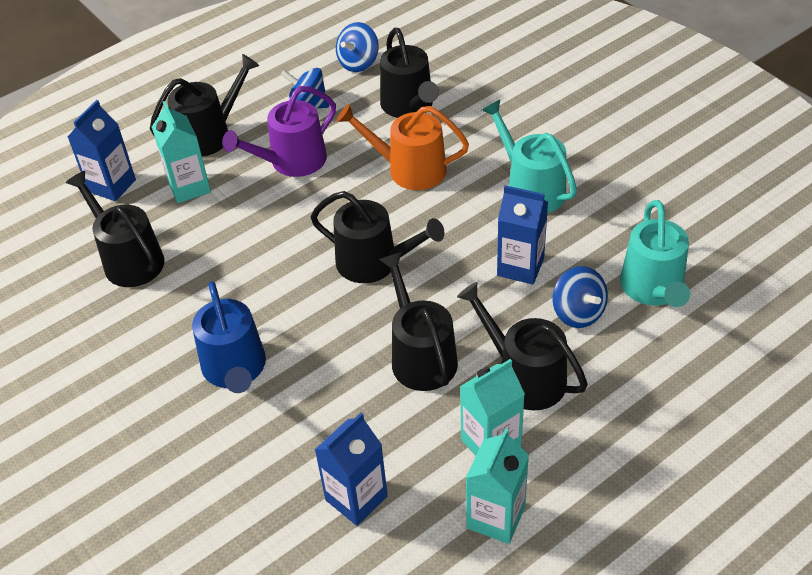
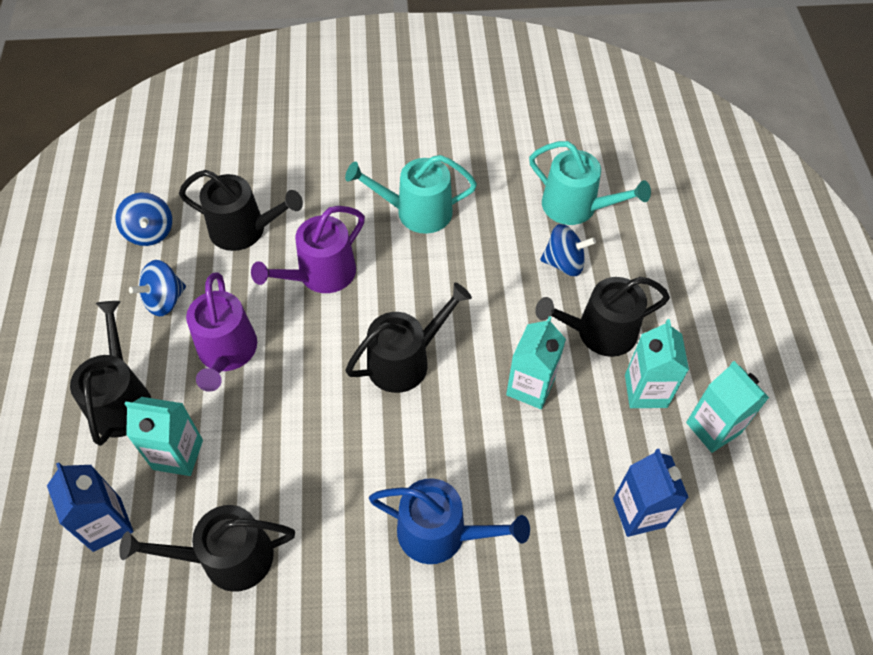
camera: 60 degrees left, 10 degrees up
(409, 169) = (321, 274): orange watering can -> purple watering can
(420, 356) = (530, 387): black watering can -> turquoise carton
(520, 267) = (491, 268): blue carton -> none

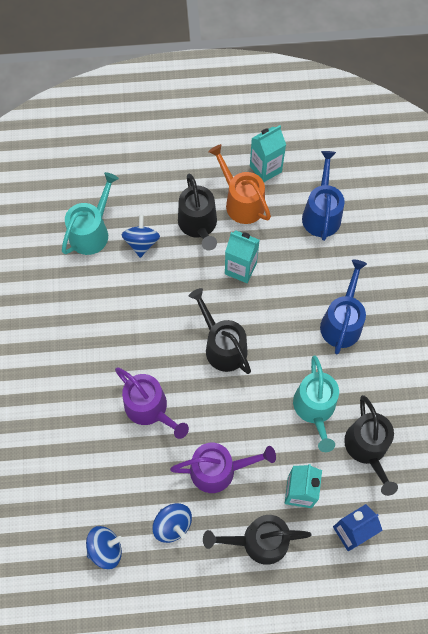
camera: 90 degrees left, 10 degrees up
(244, 230) = (105, 471): black watering can -> none
(417, 212) = (92, 341): turquoise watering can -> turquoise watering can (315, 408)
(638, 512) = (321, 214): blue carton -> blue watering can
(645, 391) = (241, 202): turquoise carton -> orange watering can

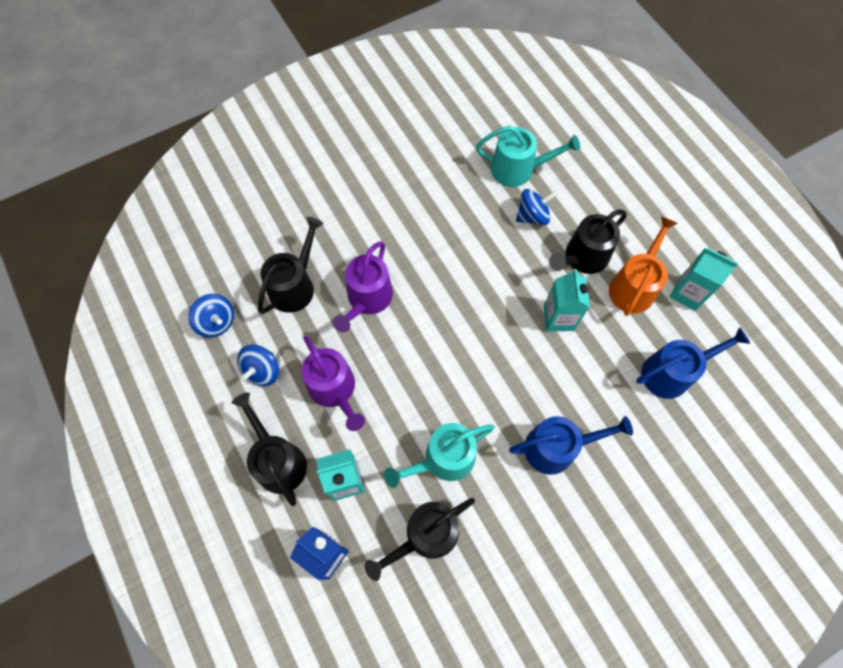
camera: 65 degrees right, 0 degrees up
(222, 346) = (464, 337): black watering can -> black watering can (295, 286)

